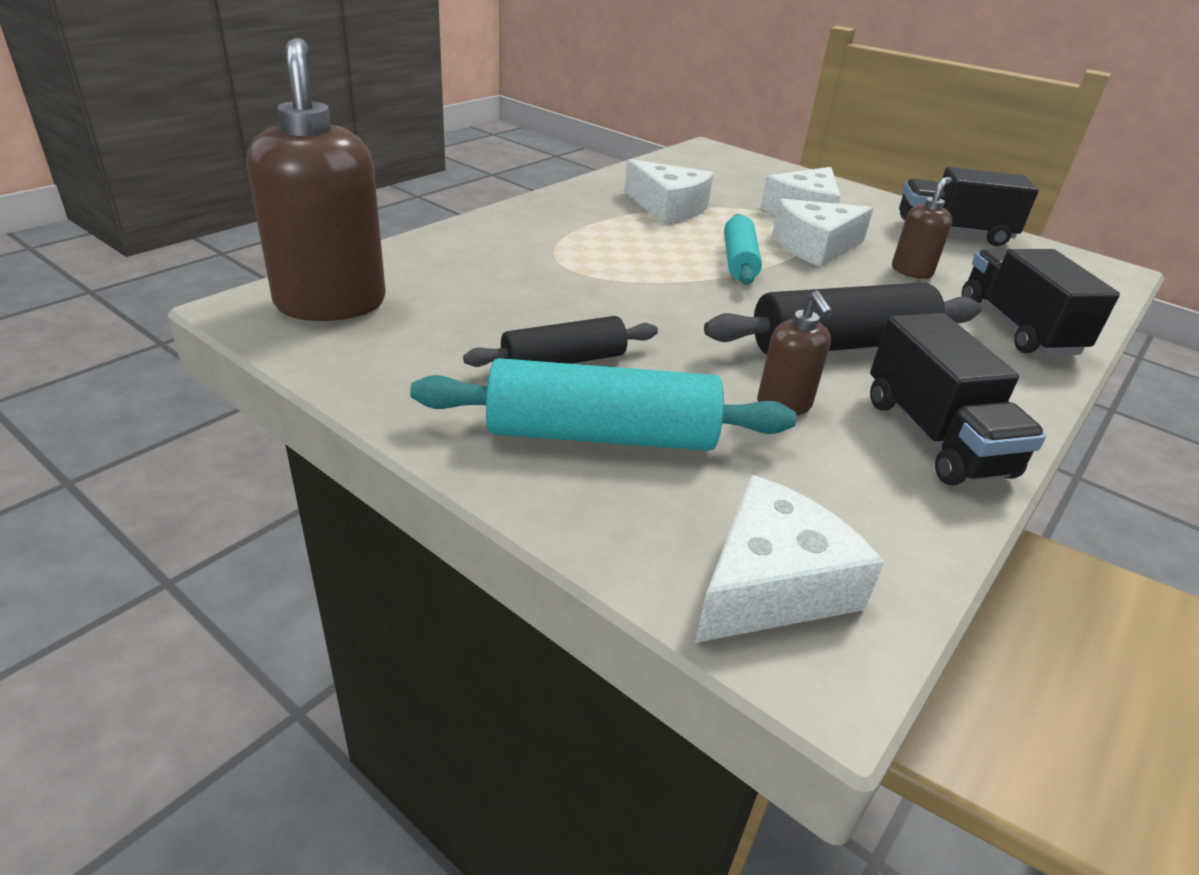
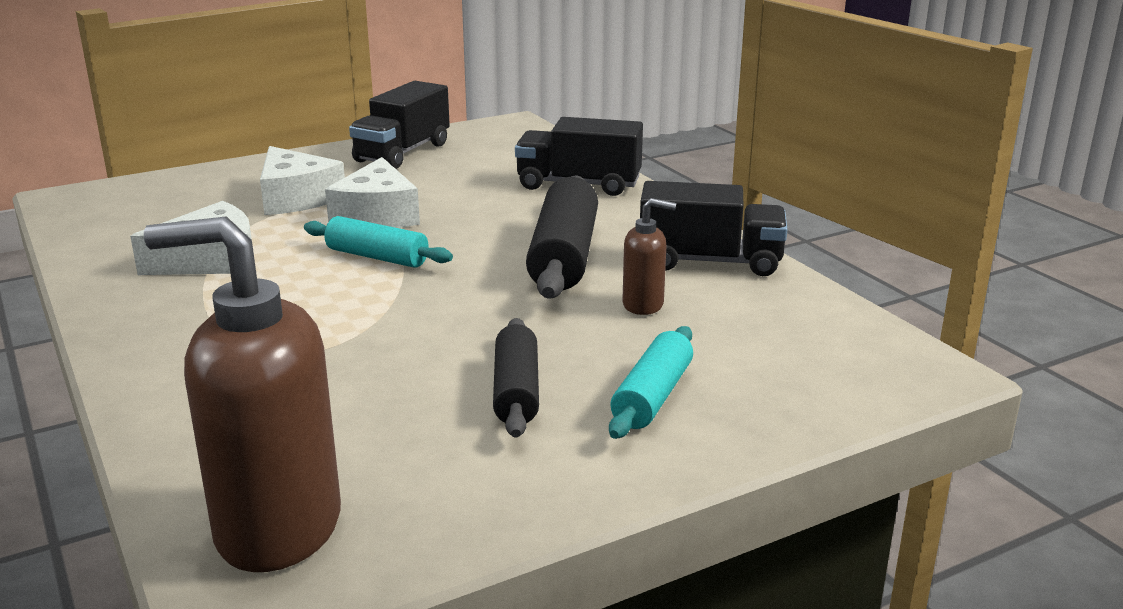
camera: 65 degrees left, 10 degrees down
(601, 435) = (652, 396): turquoise rolling pin -> turquoise rolling pin, size x0.62
(771, 584) = (857, 368): white cheese -> none
(911, 271) = (459, 191): brown soap dispenser -> none

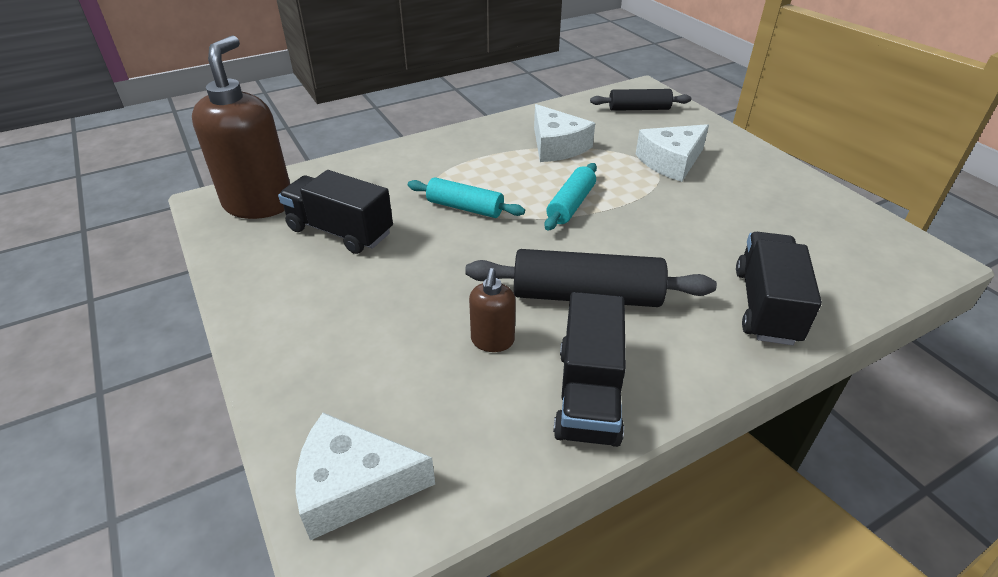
camera: 90 degrees right, 15 degrees up
(377, 215) = (649, 198): white cheese -> white cheese (353, 486)
(402, 153) = (797, 199): black truck -> black truck (340, 231)
(516, 391) = (367, 274): black rolling pin -> black rolling pin (639, 109)
(652, 396) = (344, 339): turquoise rolling pin -> turquoise rolling pin (465, 208)

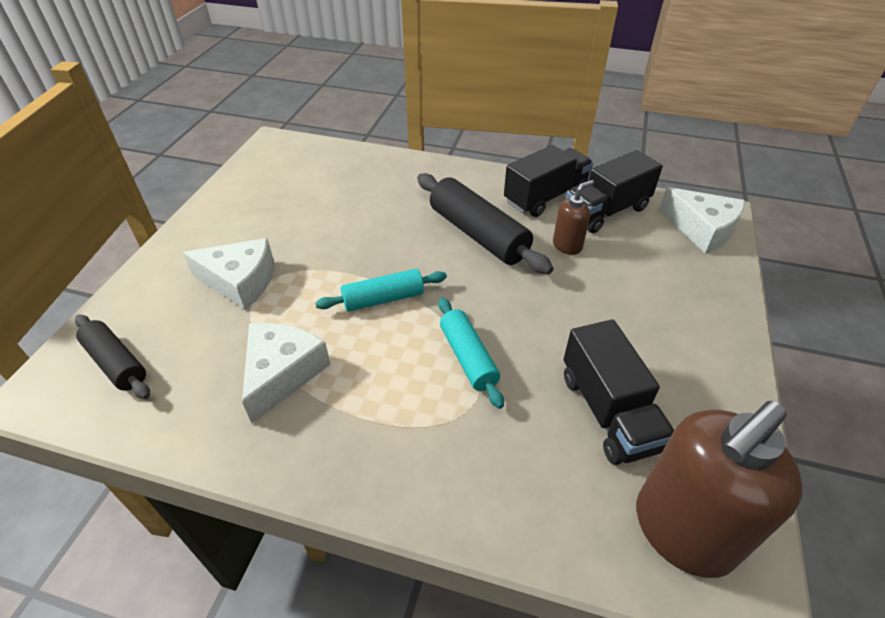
camera: 135 degrees left, 5 degrees up
(765, 306) = (395, 175): black truck -> black truck (606, 211)

